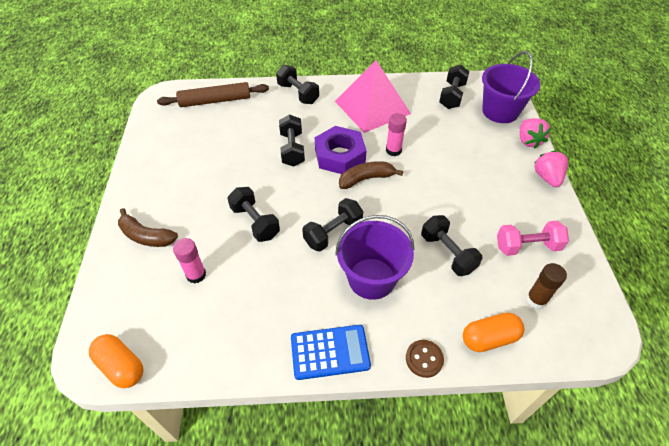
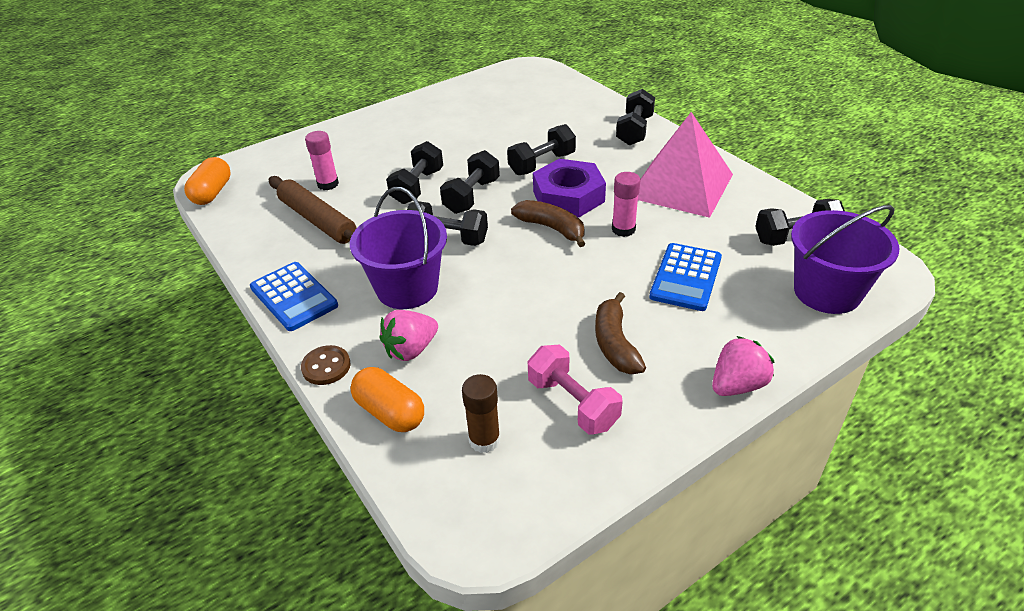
camera: 60 degrees right, 10 degrees down
(146, 236) = (350, 141): brown banana -> brown banana (615, 343)
(215, 101) = (558, 93): brown rolling pin -> brown rolling pin (318, 220)
(447, 253) = (494, 333): black dumbbell -> black dumbbell (471, 196)
(454, 150) = (685, 277): none -> blue calculator
(528, 141) = (797, 341): pink strawberry -> pink strawberry (411, 349)

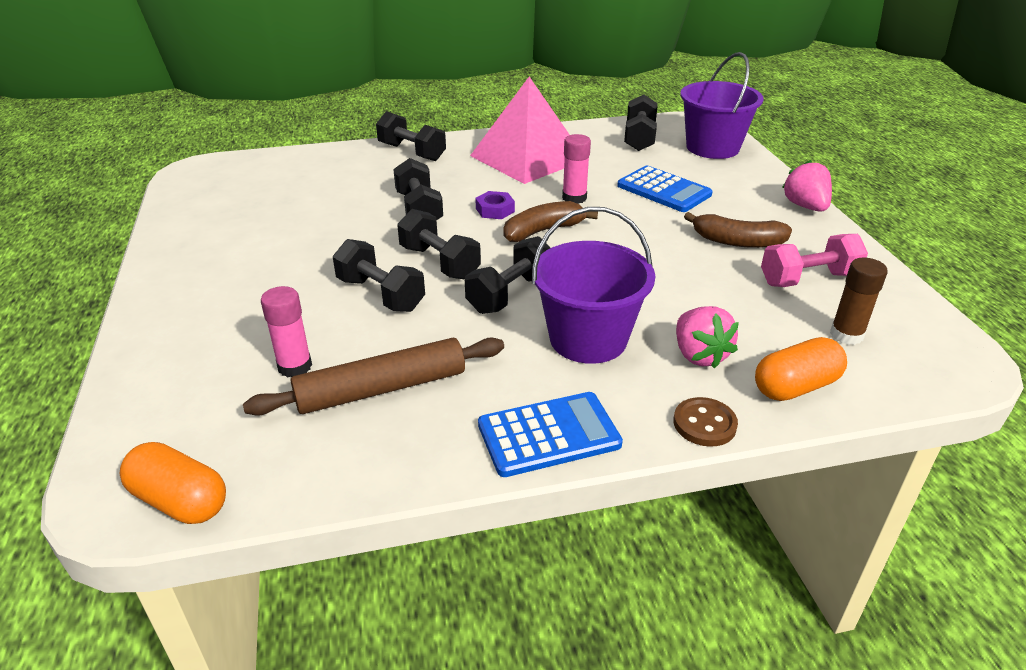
camera: 70 degrees left, 5 degrees down
(568, 196) = (495, 210): purple nut -> purple nut, size x0.48

